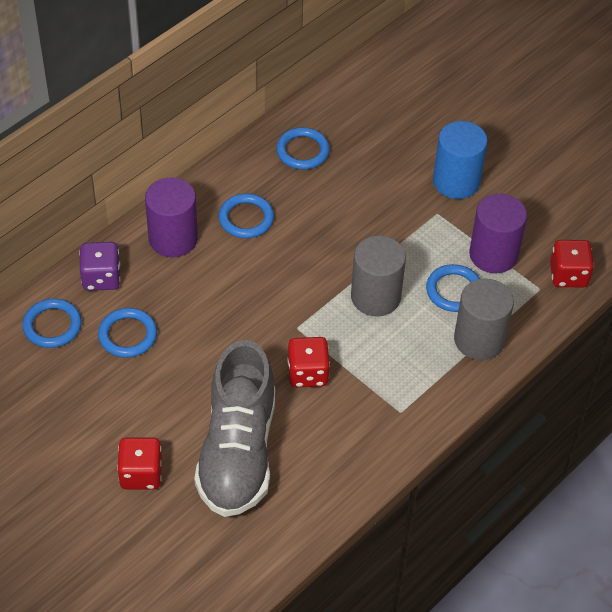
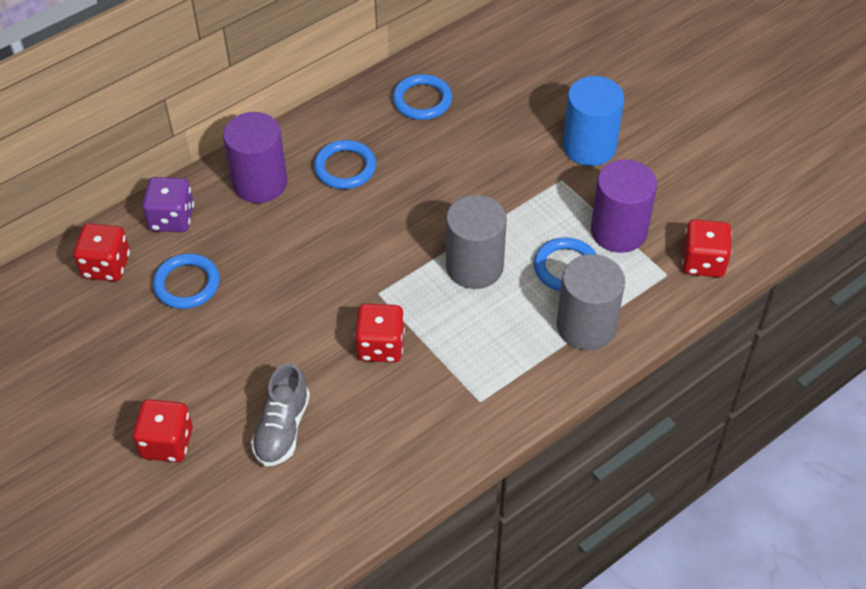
camera: 10 degrees right, 0 degrees up
(52, 326) = (106, 266): blue ring -> red dice
(237, 452) = (282, 429): grey shoe -> grey shoe, size x0.51

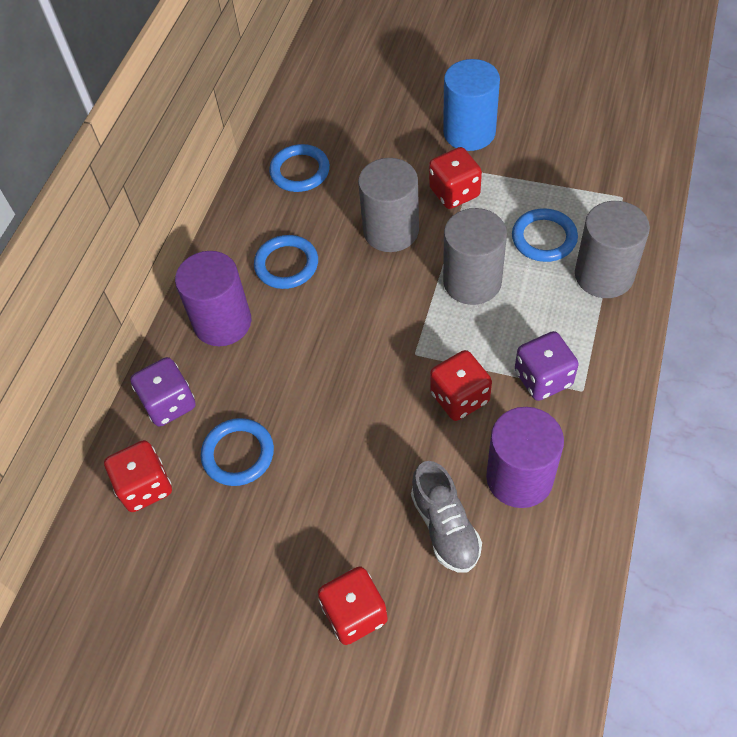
camera: 30 degrees left, 5 degrees up
(449, 189) = (391, 231): none -> grey cylinder
(457, 373) = (543, 378): none -> purple dice
(618, 231) = (555, 185): purple cylinder -> purple cylinder (519, 478)
(703, 262) = (638, 171): red dice -> red dice (454, 192)

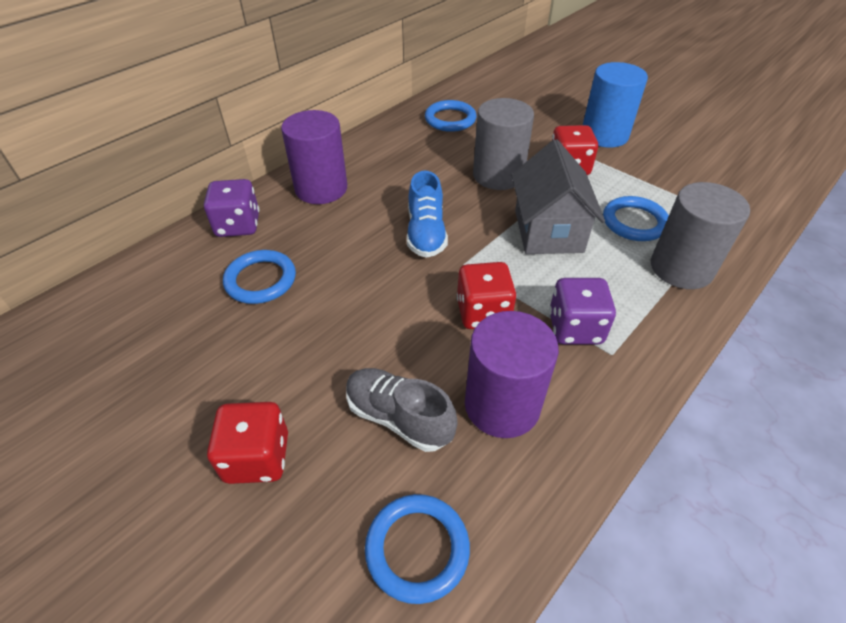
camera: 20 degrees right, 10 degrees down
(145, 486) = (171, 274): red dice -> none
(286, 265) = (398, 170): blue ring -> blue ring (417, 549)
(361, 333) = (426, 233): none -> blue shoe
(445, 527) = (399, 417): grey shoe -> grey shoe turned 120 degrees clockwise
(472, 281) = (548, 231): grey cylinder -> grey house

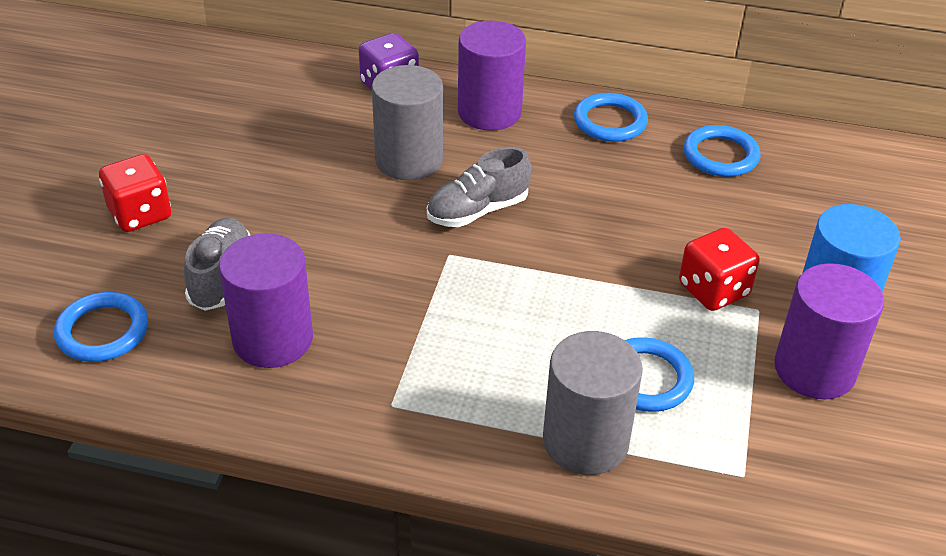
camera: 60 degrees right, 5 degrees down
(261, 280) = (327, 132): blue ring -> blue ring (610, 122)
(426, 233) = (477, 211): blue shoe -> grey shoe
(483, 313) = (386, 291): red dice -> none
(498, 175) = (636, 232): grey cylinder -> grey cylinder (409, 160)
(548, 231) = (561, 305): grey house -> none
(575, 328) = (411, 367): purple dice -> none
(651, 160) = (814, 369): none -> purple cylinder

